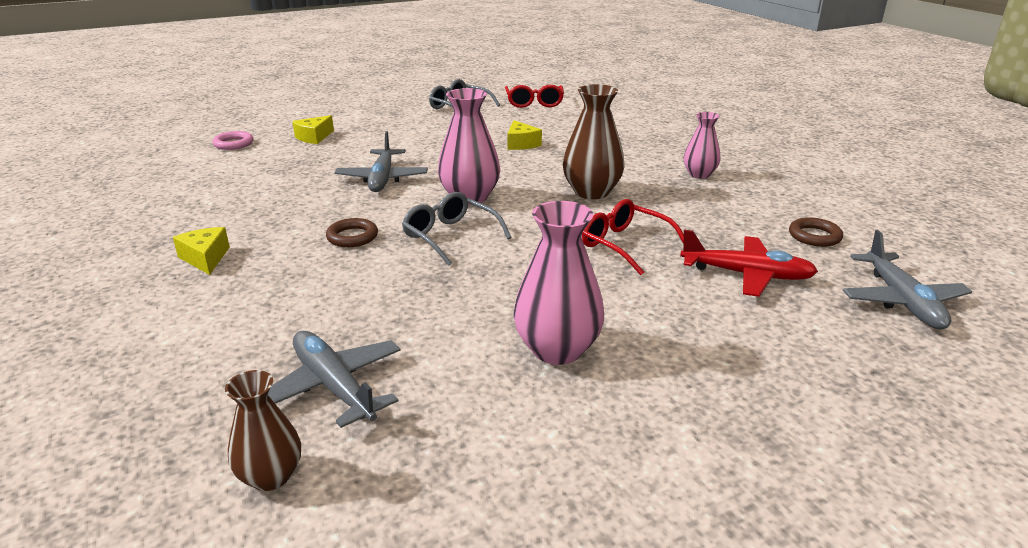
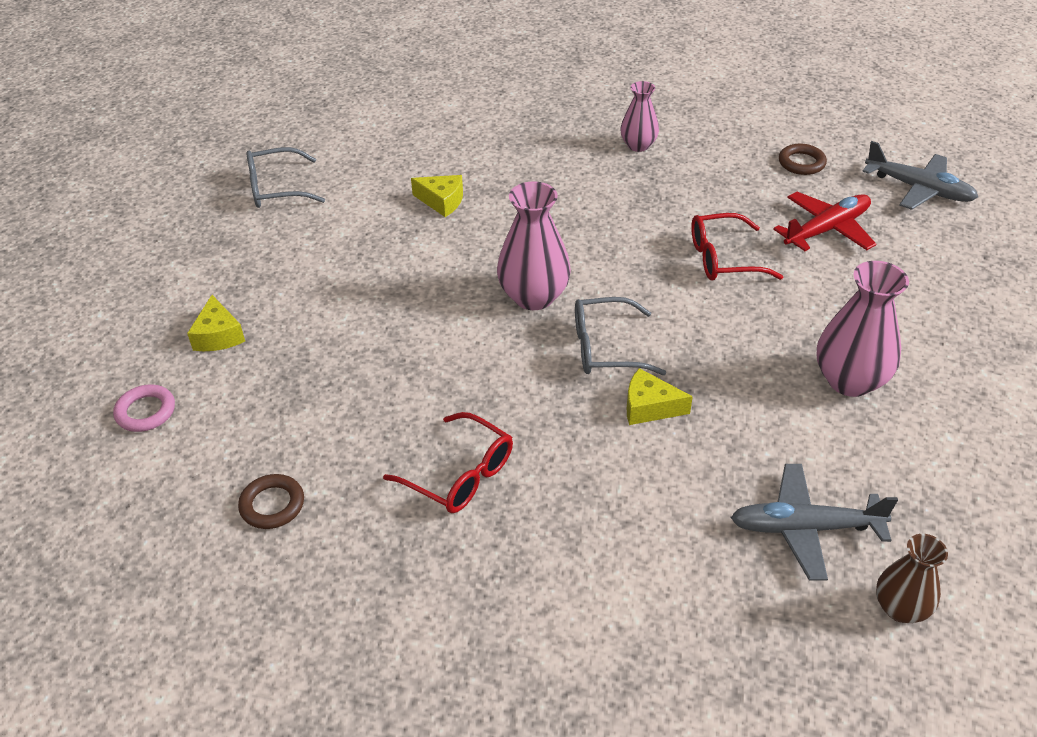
camera: 50 degrees left, 15 degrees up
(205, 258) = (477, 539): yellow cheese -> yellow cheese (649, 407)
(352, 237) = (539, 412): brown ring -> brown ring (272, 505)
(382, 179) = (416, 333): grey plane -> none
(534, 103) = (338, 135): red glasses -> red glasses (459, 474)
(591, 192) = (606, 221): brown vase -> none

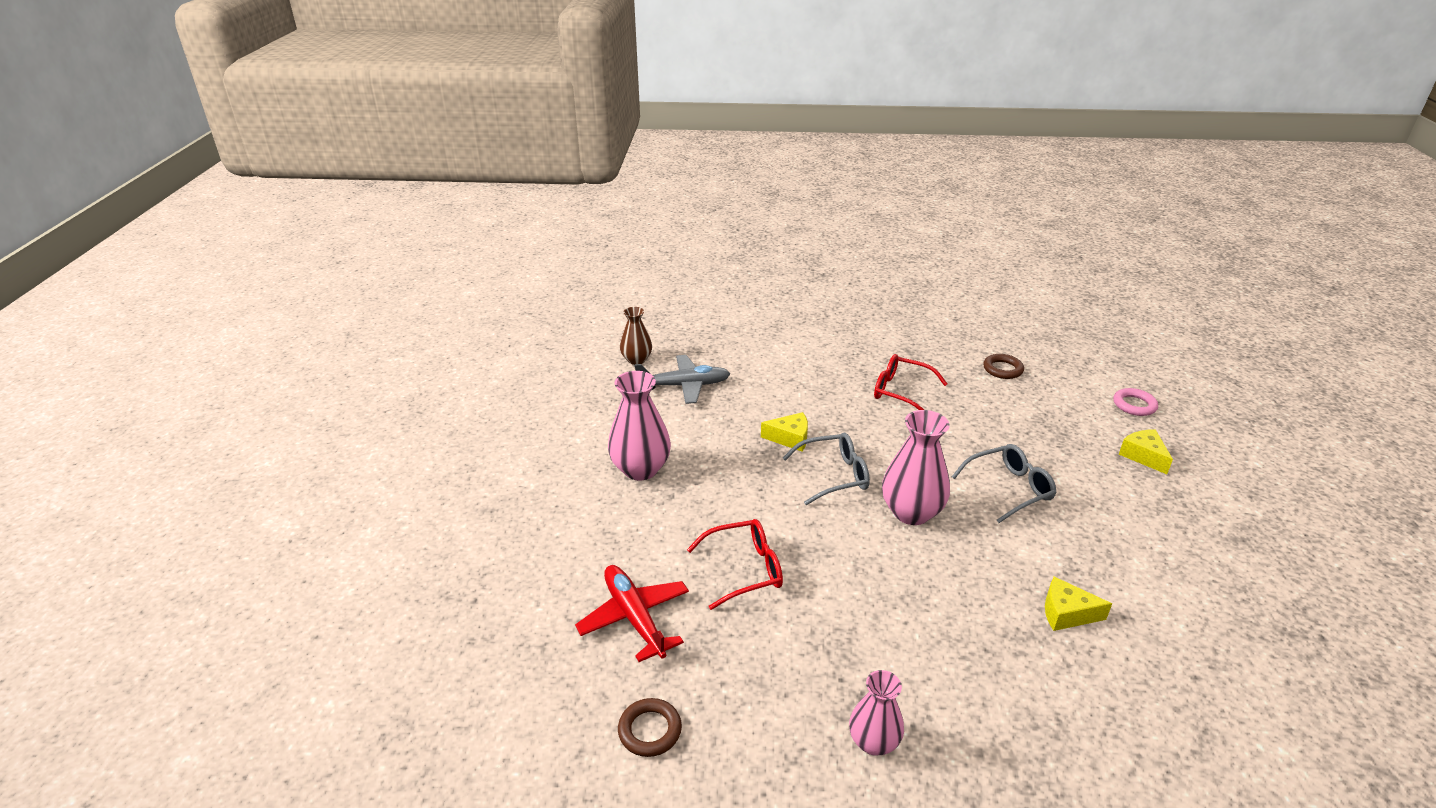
camera: 170 degrees right, 10 degrees down
(277, 188) = (1262, 612): grey glasses -> grey glasses (1008, 489)
(826, 230) = (635, 618): red plane -> red plane turned 105 degrees clockwise
(918, 189) = (509, 696): grey plane -> none

